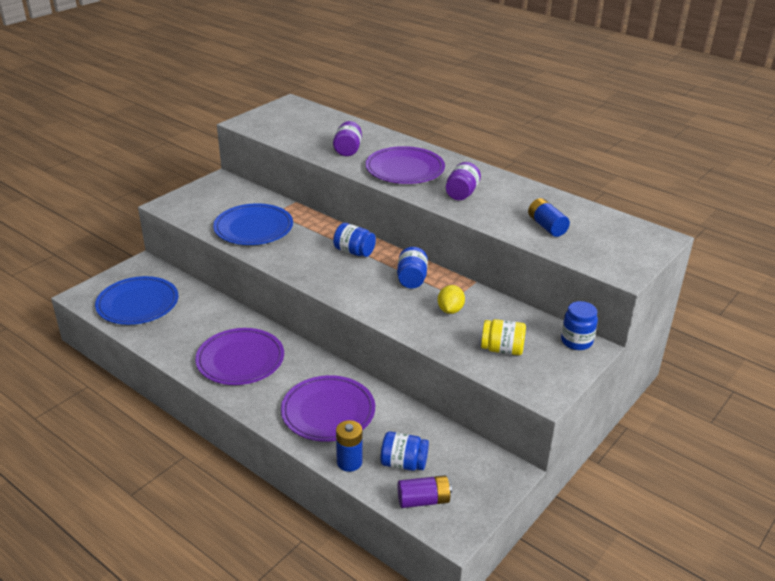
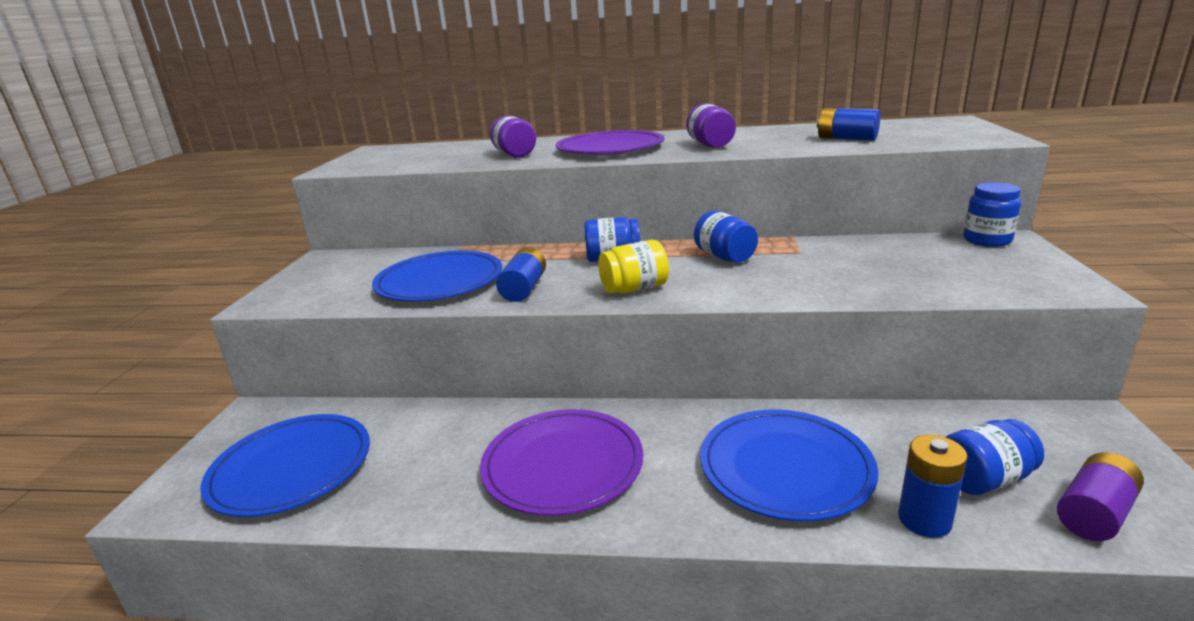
camera: 30 degrees left, 10 degrees down
(284, 253) = (524, 289): none -> blue battery
(328, 411) = (785, 468): purple plate -> blue plate
(450, 310) = (819, 264): yellow lemon -> none
(502, 349) = (944, 272): yellow jar -> yellow jar (634, 289)

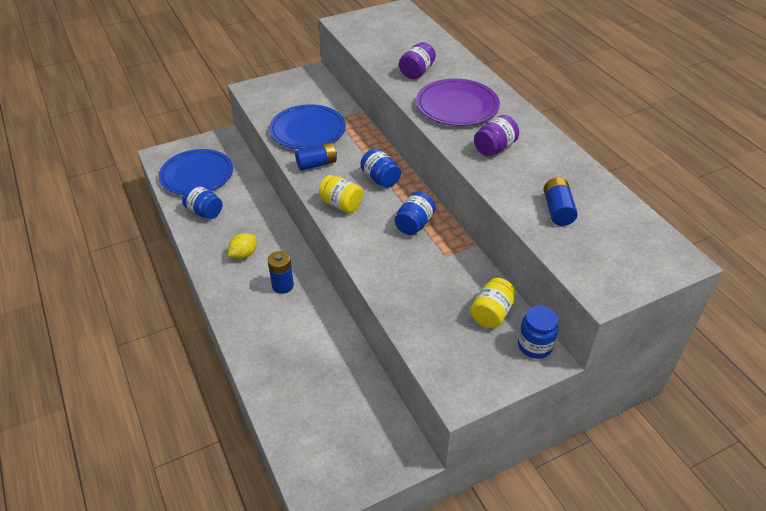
camera: 55 degrees right, 20 degrees up
(562, 465) = (244, 254): purple plate -> yellow lemon
(785, 468) = (284, 331): blue plate -> none
(922, 249) = (491, 313): none -> yellow jar
(924, 520) = (270, 389): blue battery -> blue battery (282, 285)
(984, 479) = (316, 408): blue jar -> blue jar (204, 211)
(1094, 513) = (310, 454): purple battery -> none

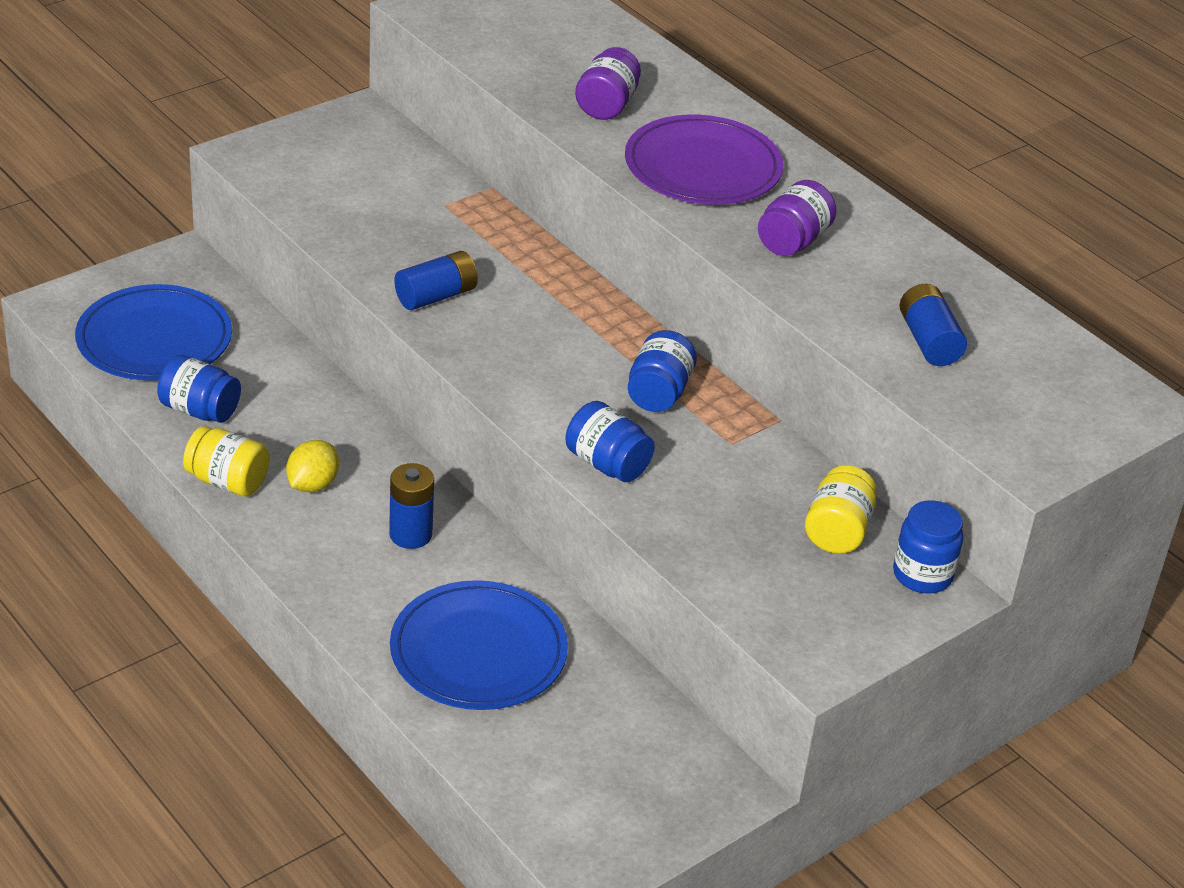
camera: 15 degrees left, 5 degrees down
(307, 130) = (394, 231): blue plate -> blue plate (478, 651)
(341, 204) = (510, 368): yellow jar -> yellow jar (227, 481)
(380, 179) = (569, 316): blue jar -> blue jar (607, 464)

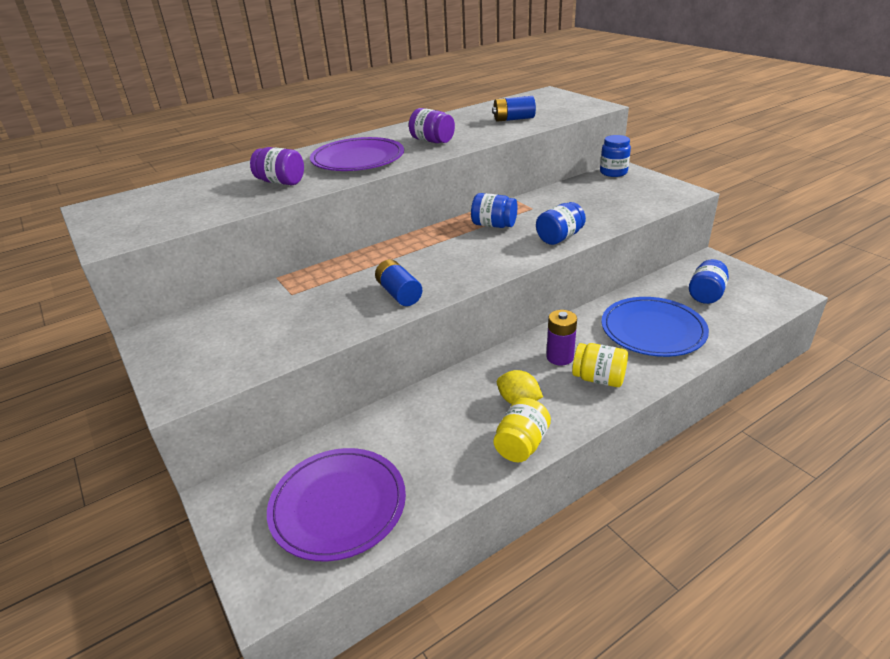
camera: 80 degrees left, 5 degrees down
(154, 339) = (338, 505): blue plate -> purple plate
(200, 410) = (437, 467): blue jar -> blue jar (706, 294)
(410, 534) = (560, 357): blue battery -> purple battery
(837, 531) = (591, 187): yellow jar -> yellow jar (598, 379)

